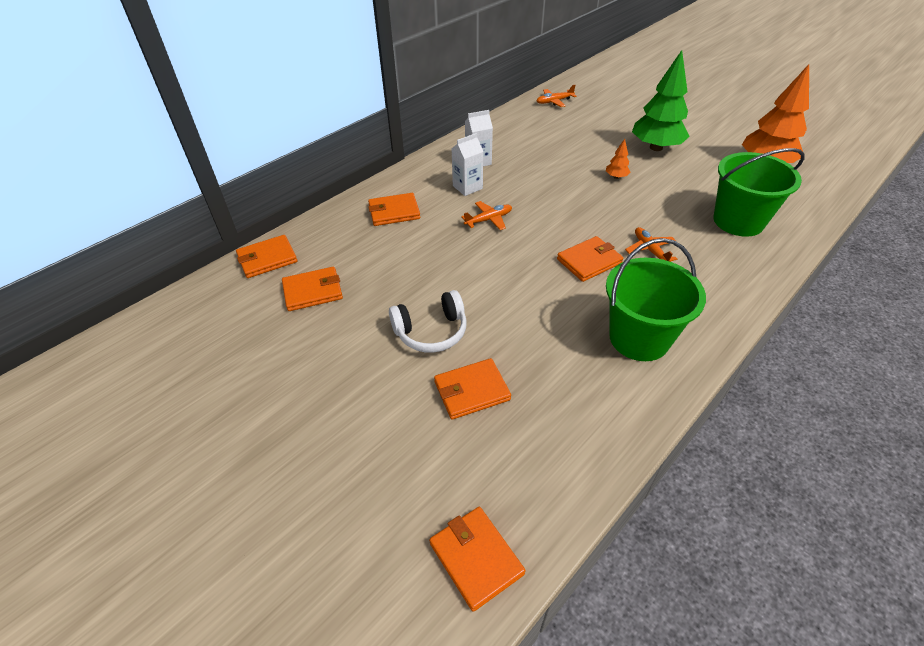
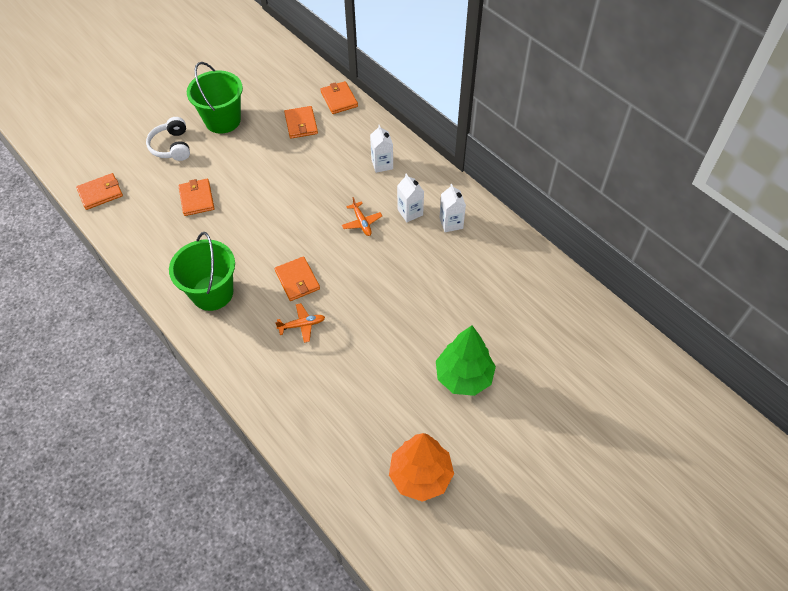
camera: 95 degrees right, 10 degrees up
(394, 212) = (382, 164): orange wallet -> white carton
(431, 331) = (249, 182): white headphones -> white headphones (172, 146)
(554, 101) = (571, 302): orange plane -> none
(616, 177) = (412, 326): orange tree -> none
(738, 221) = (327, 408): green bucket -> green bucket (223, 120)

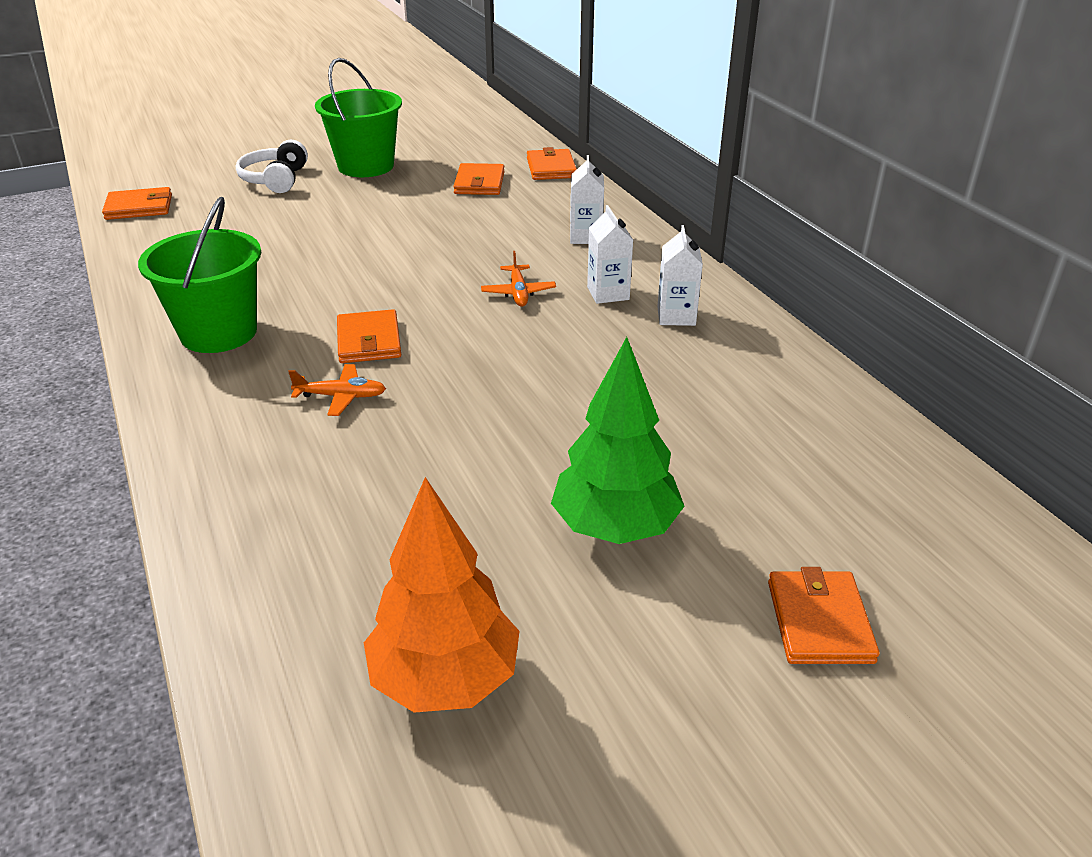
camera: 15 degrees right, 20 degrees down
(197, 199) = (272, 231): orange wallet -> orange wallet (819, 621)

